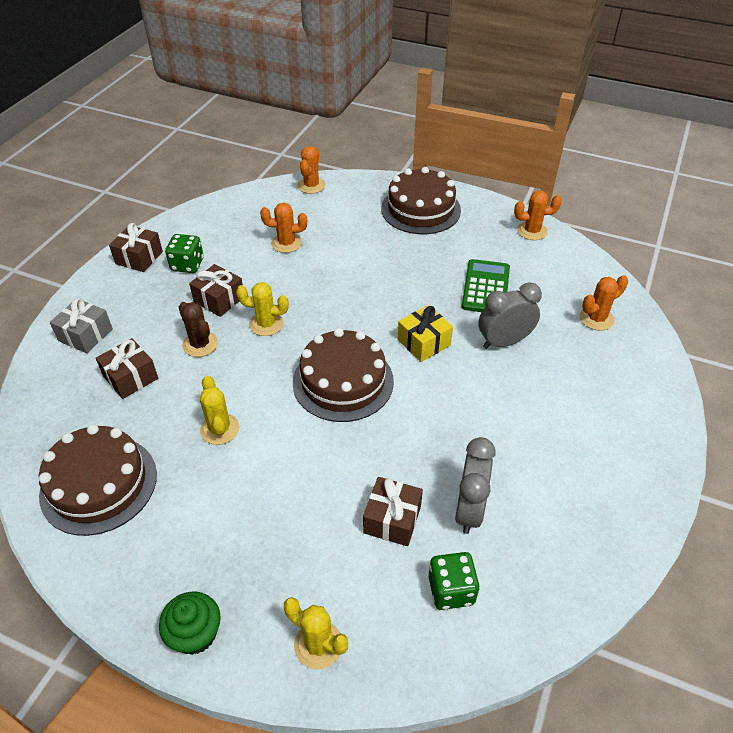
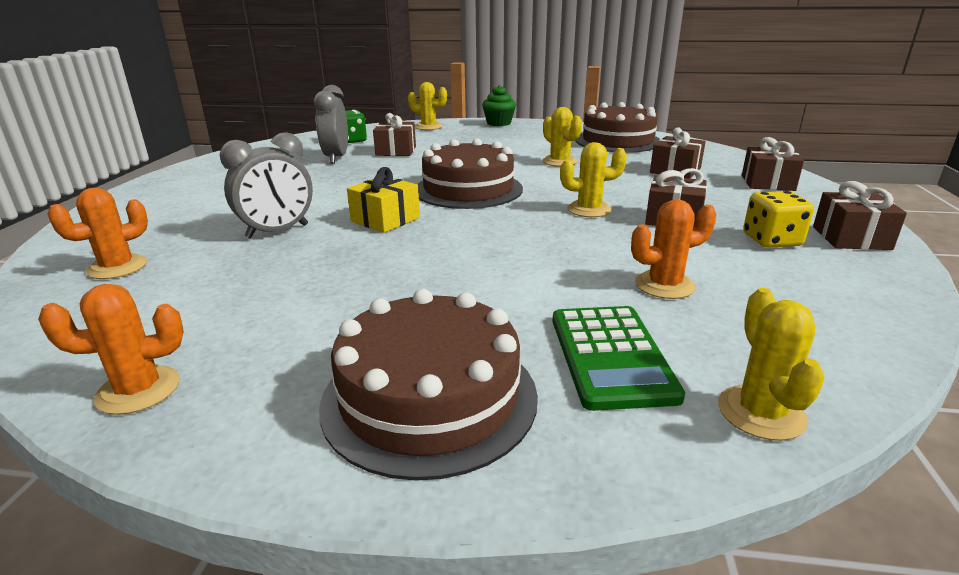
camera: 165 degrees right, 20 degrees down
(85, 335) = (767, 183): grey gift -> brown gift
(187, 265) = (771, 240): green dice -> yellow dice
(200, 344) = (642, 191): brown cactus -> none
(311, 186) = (761, 413): orange cactus -> yellow cactus
(485, 287) = (289, 278): green calculator -> green calculator (611, 356)

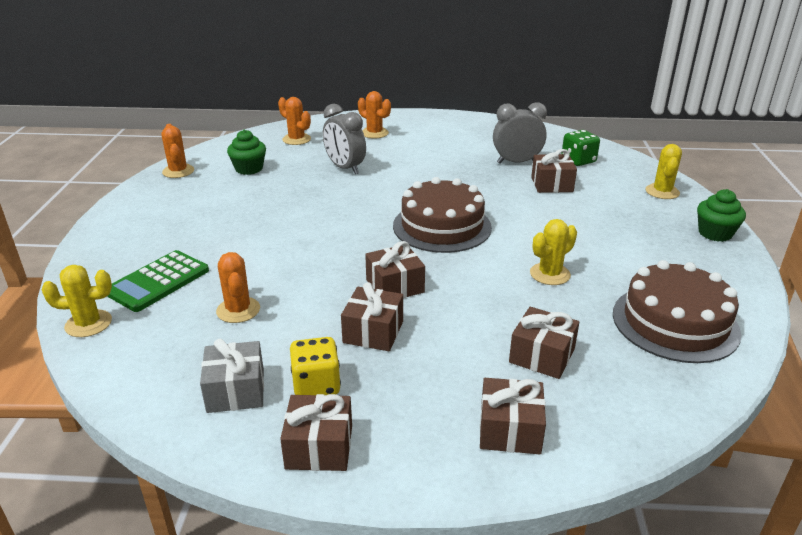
camera: 85 degrees right, 5 degrees up
(169, 214) = (374, 133): none -> orange cactus
(208, 304) = (249, 169): none -> green cupcake
(385, 219) = (367, 199): yellow gift -> none
(429, 397) = (145, 232): brown cake -> none
(589, 210) = (395, 286): yellow cactus -> brown gift
(611, 356) = (158, 282): green calculator -> green calculator turned 45 degrees counterclockwise
(813, 277) = (236, 390): none -> grey gift

